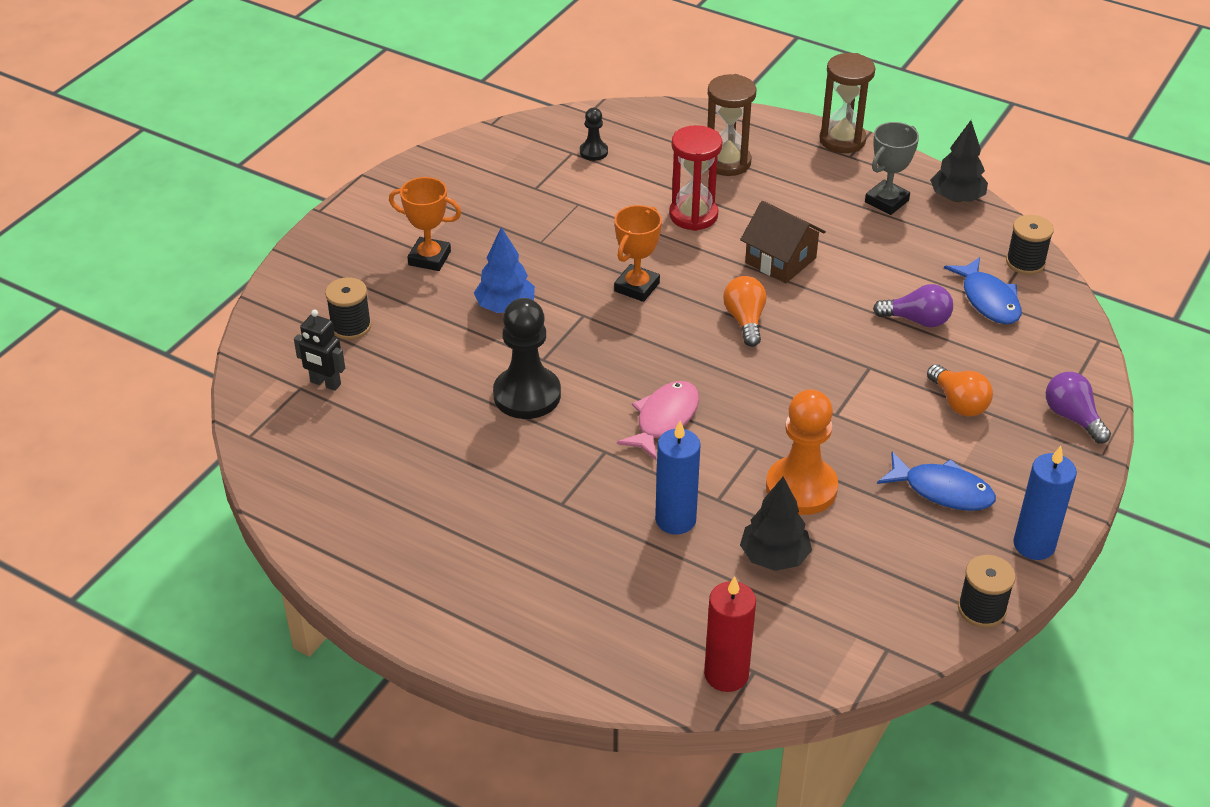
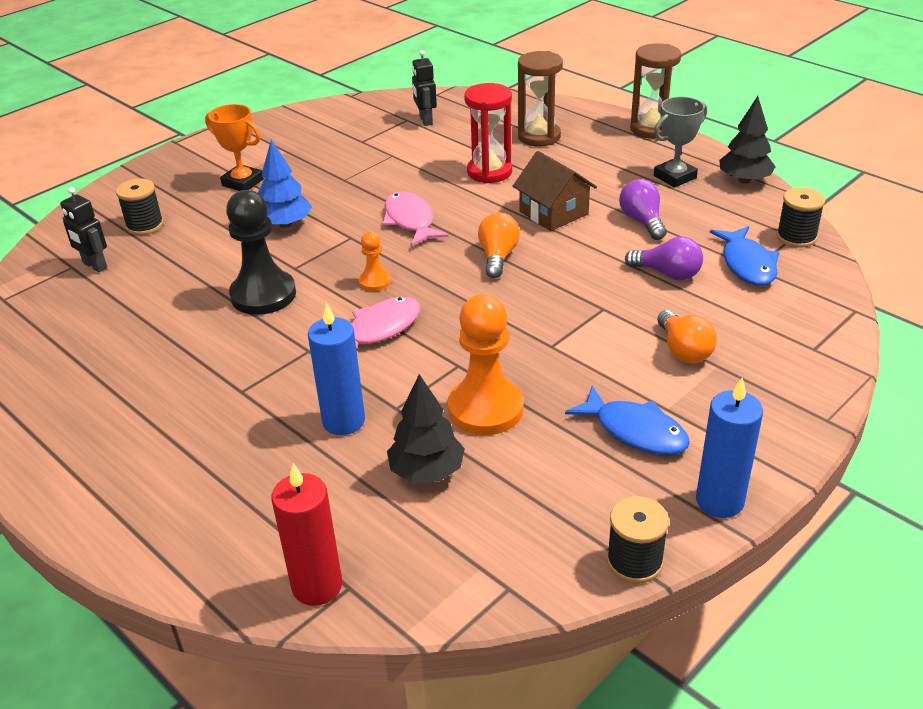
camera: 15 degrees right, 5 degrees down
(593, 152) = (425, 120): black pawn -> black robot
(634, 365) = (375, 281): none -> orange pawn
(637, 287) = (410, 221): orange trophy -> pink fish
(1072, 417) = (804, 379): purple light bulb -> purple light bulb (642, 221)

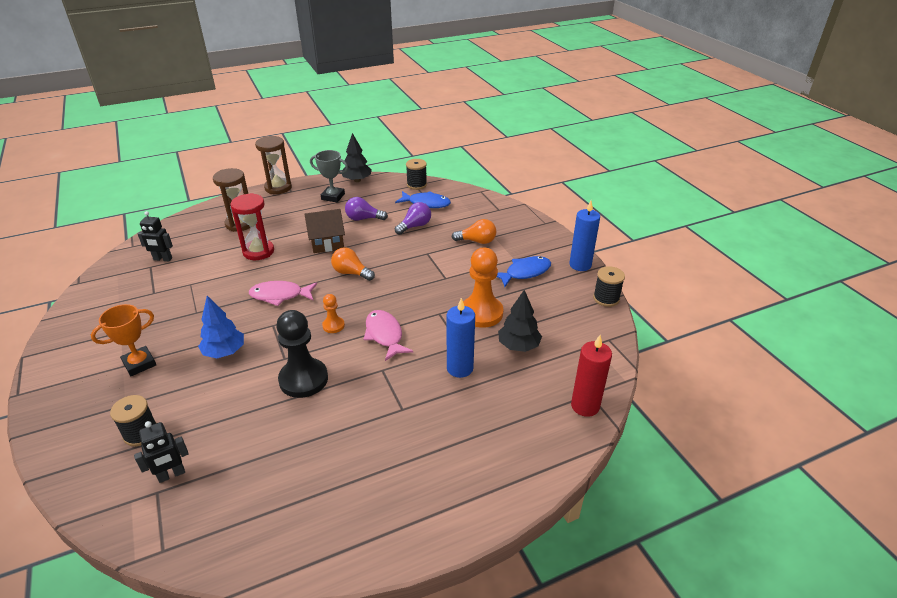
camera: 70 degrees left, 0 degrees up
(675, 177) = (333, 197): grey trophy -> grey trophy turned 60 degrees counterclockwise

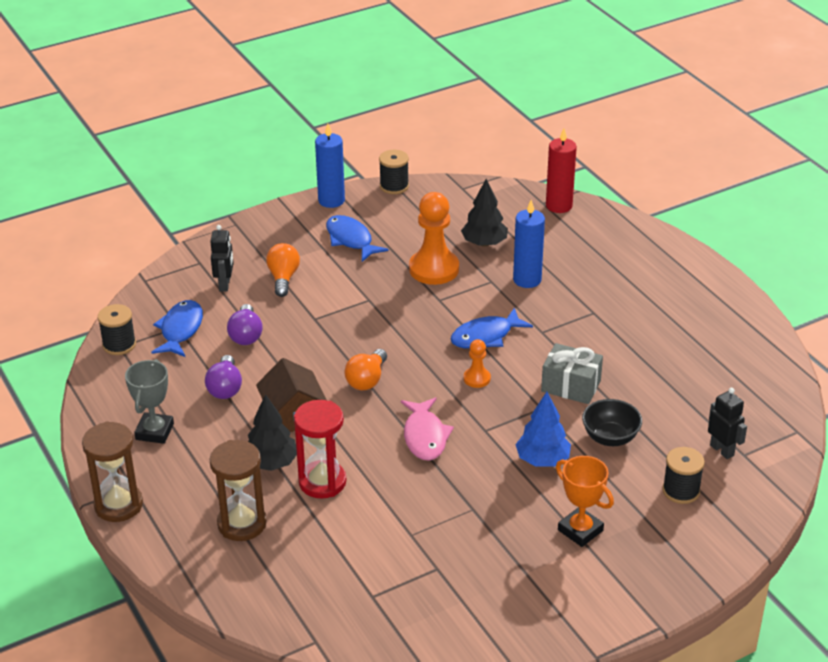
camera: 95 degrees left, 0 degrees up
(162, 259) = (351, 587): black robot -> black robot (225, 284)
(229, 396) = (610, 437): none -> black bowl
(303, 379) = (571, 386): black pawn -> grey gift
(357, 180) = (98, 412): black tree -> black tree (271, 463)
(384, 335) = (485, 336): pink fish -> blue fish
(415, 226) = (246, 335): purple light bulb -> purple light bulb turned 135 degrees counterclockwise

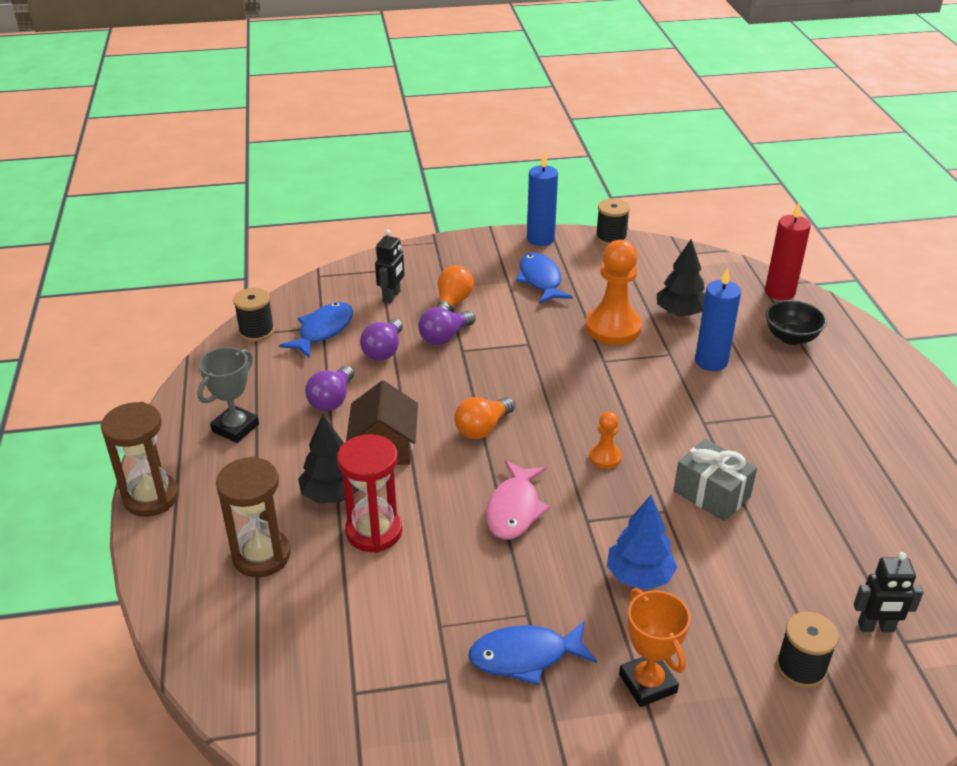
camera: 20 degrees right, 0 degrees up
(293, 311) = (444, 337): none -> purple light bulb
(485, 336) = (636, 412): blue fish -> blue fish (525, 656)
(610, 437) = (735, 570): black bowl -> black bowl (791, 337)
(722, 450) = (876, 627): black robot -> black robot turned 105 degrees clockwise

